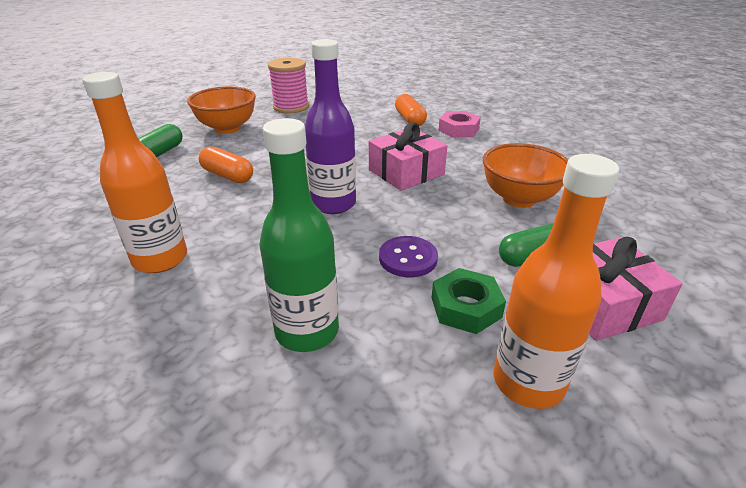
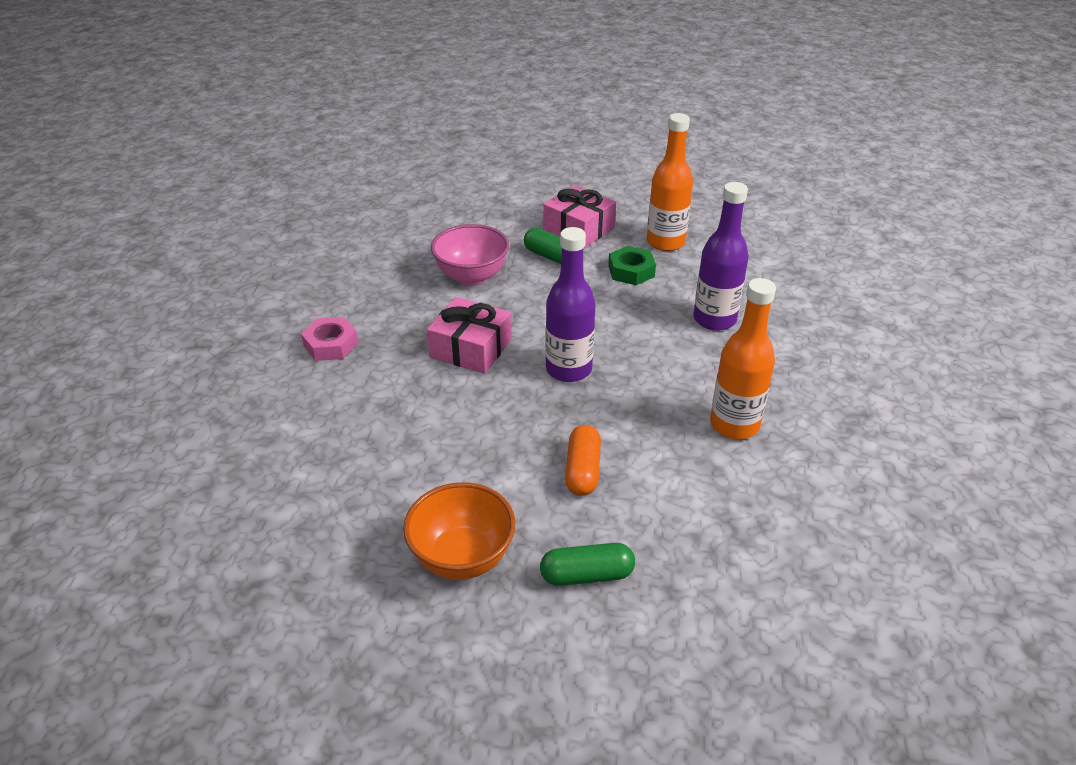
camera: 120 degrees left, 5 degrees up
(291, 107) = (335, 533): pink spool -> none
(307, 331) = (714, 319): green bottle -> purple bottle
(408, 258) = (606, 305): purple button -> none
(410, 119) = (318, 392): orange capsule -> none
(519, 199) = (471, 277): orange bowl -> pink bowl

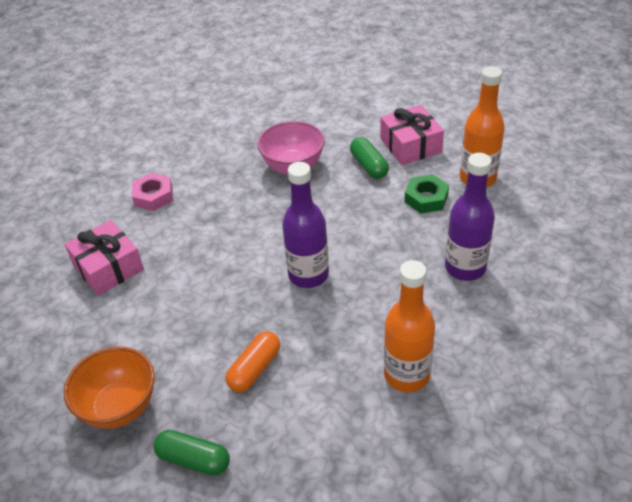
camera: 30 degrees right, 5 degrees up
(470, 348) = (248, 231): pink gift -> pink gift (108, 267)

